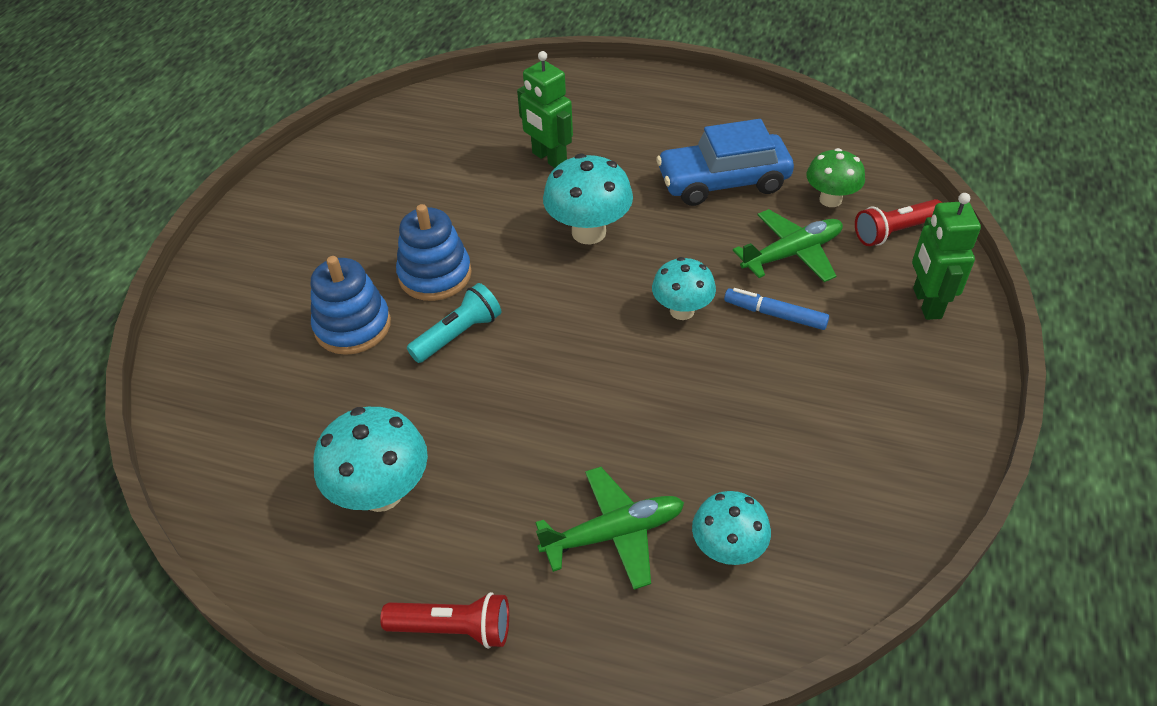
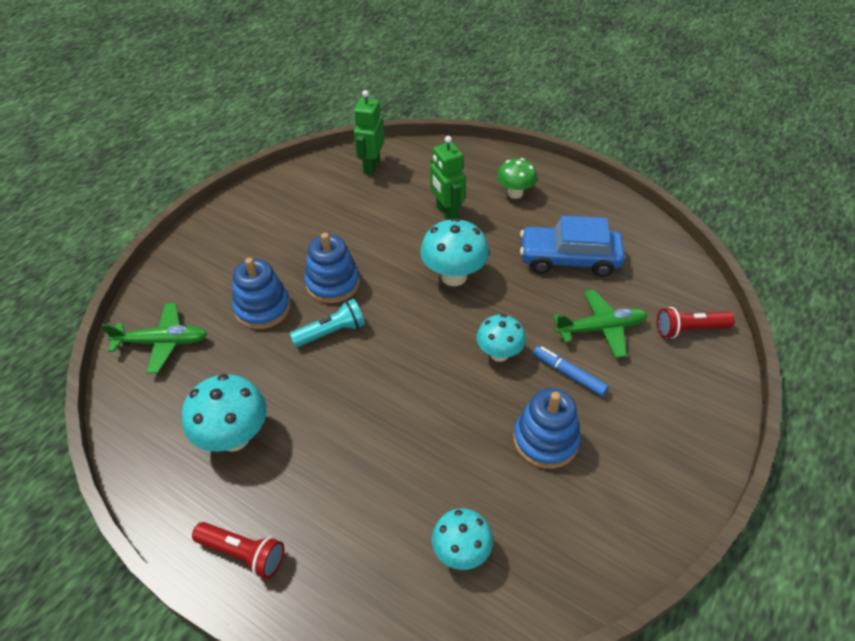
camera: 15 degrees right, 0 degrees up
(614, 533) = (383, 514): green plane -> green plane (162, 342)
(777, 396) = (545, 440): none -> blue stacking toy
(830, 200) = (647, 292): green mushroom -> green mushroom (515, 193)
(926, 303) = (693, 395): green robot -> green robot (371, 166)

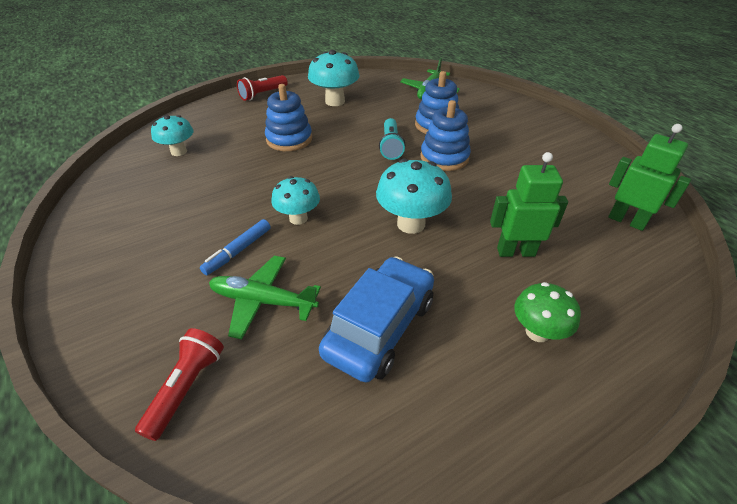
camera: 115 degrees right, 5 degrees down
(545, 440) = (200, 211): blue stacking toy -> blue stacking toy (289, 139)
(569, 374) = (238, 251): blue marker -> blue marker turned 150 degrees clockwise
(600, 328) = (263, 301): green plane -> green plane turned 90 degrees clockwise

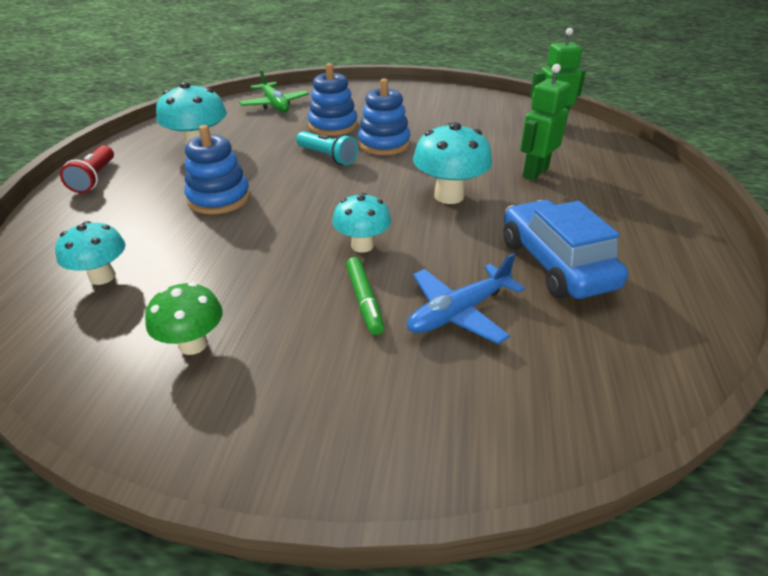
camera: 50 degrees left, 5 degrees down
(187, 387) = (530, 405): red flashlight -> none
(238, 251) = (364, 300): blue marker -> green marker
(263, 301) = (458, 312): green plane -> blue plane
(537, 332) = (621, 204): green mushroom -> green mushroom (193, 344)

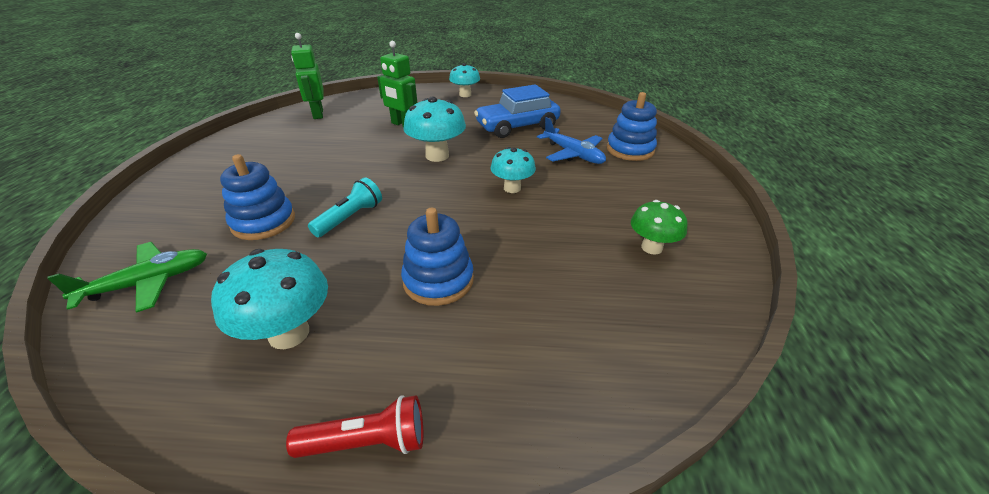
camera: 95 degrees left, 0 degrees up
(102, 277) = (599, 330): turquoise mushroom -> turquoise mushroom (465, 95)
(364, 300) = (575, 184): green marker -> none
(384, 144) = (329, 187): blue stacking toy -> blue stacking toy (630, 150)

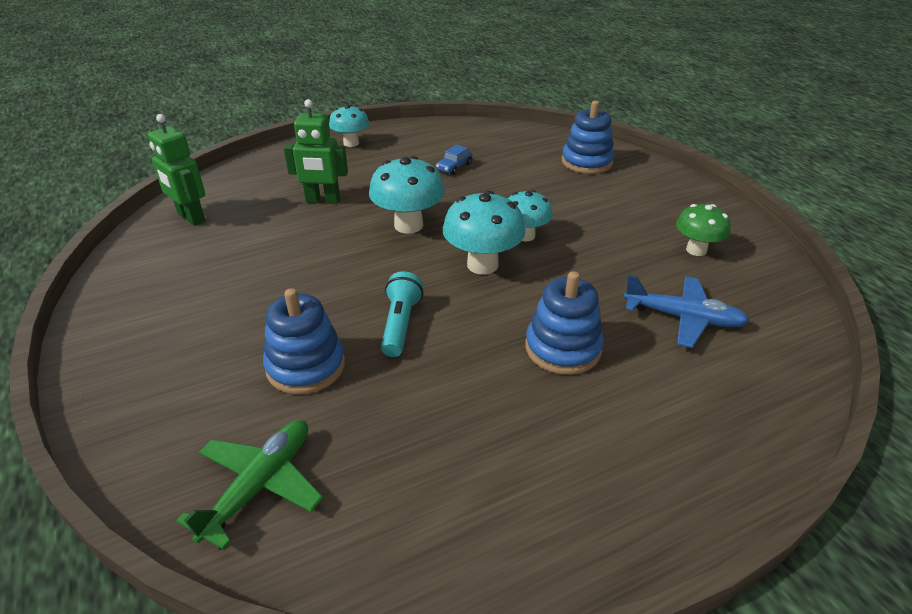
camera: 30 degrees left, 0 degrees up
(289, 333) = (488, 455): turquoise mushroom -> turquoise mushroom (482, 265)
(367, 442) = (664, 498): red flashlight -> none
(517, 126) = (454, 167): blue car -> blue car, size x0.43
(573, 154) = (542, 182): blue plane -> blue plane (683, 318)

